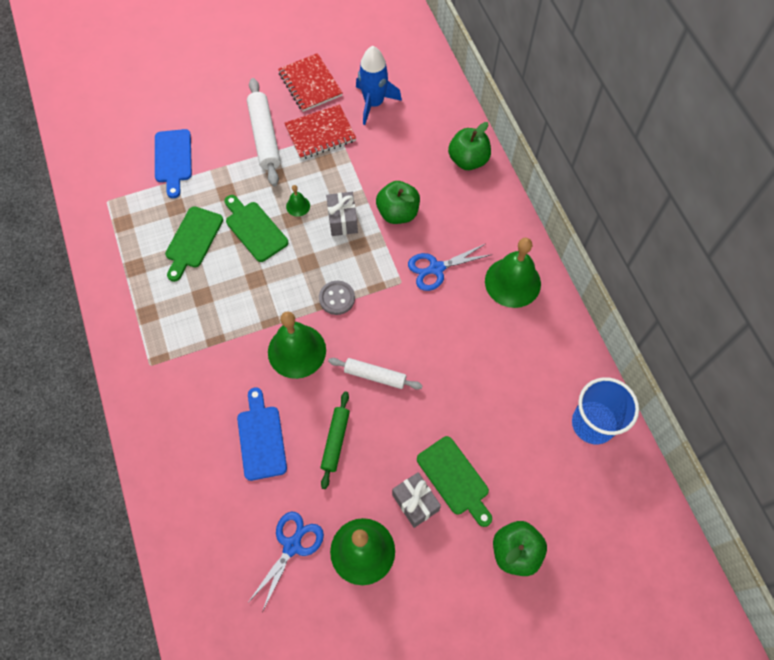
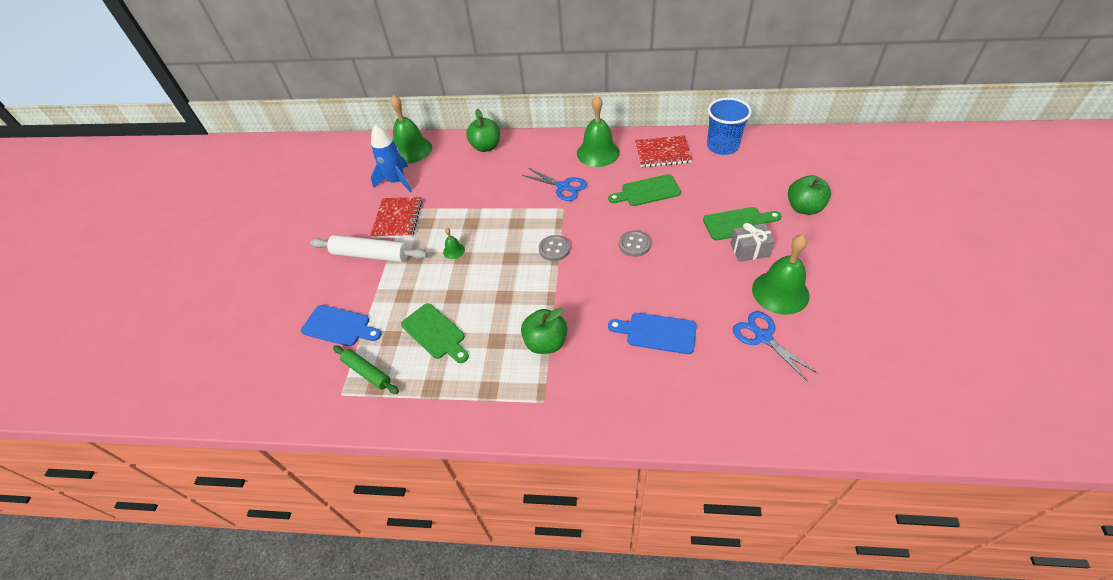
camera: 60 degrees left, 15 degrees down
(254, 229) = (455, 285): green cutting board -> green cutting board (647, 191)
(297, 351) = (587, 287): green bell -> green bell (411, 150)
(310, 84) = (346, 213): red notebook -> red notebook (662, 153)
(335, 441) = (680, 283): green rolling pin -> green rolling pin (367, 372)
(342, 220) = (486, 227): grey gift -> none
(375, 376) = (634, 244): white rolling pin -> grey button
(398, 213) = (503, 194): green apple -> green apple (546, 342)
(436, 269) = (563, 187): blue scissors -> blue scissors turned 60 degrees counterclockwise

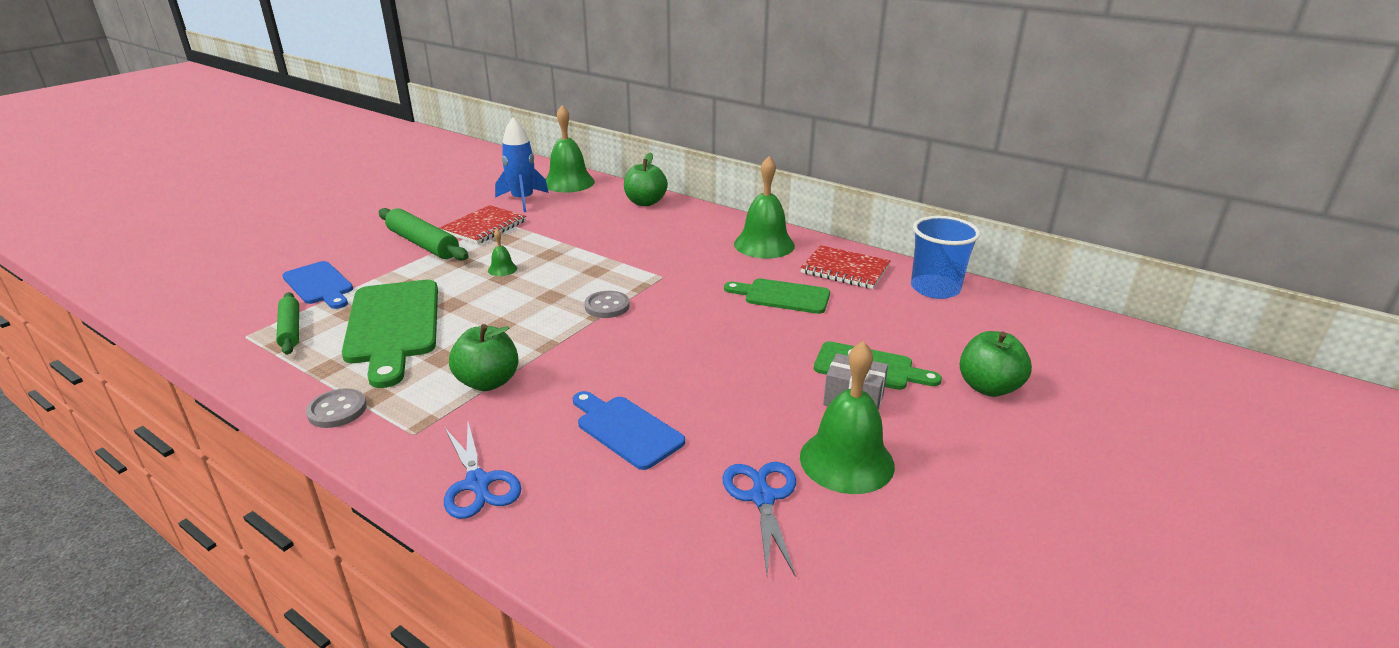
camera: 25 degrees right, 20 degrees down
(371, 255) = (423, 244): white rolling pin -> green rolling pin
(435, 333) = (393, 326): green cutting board -> green cutting board, size x1.66
(563, 187) = (686, 259): blue scissors -> blue scissors (478, 484)
(634, 244) = (705, 337): grey button -> grey button (337, 410)

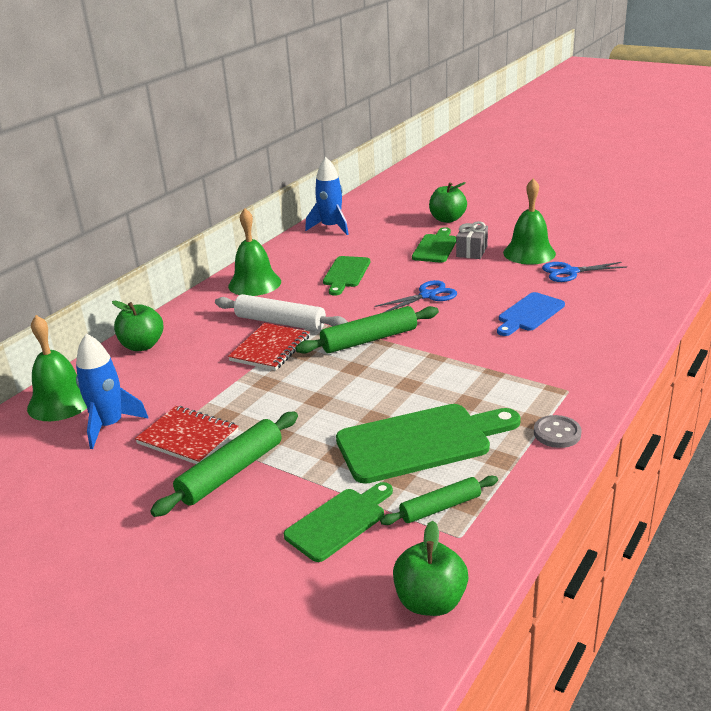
camera: 90 degrees left, 0 degrees up
(319, 285) = (339, 522): blue cutting board -> green cutting board
(478, 484) = (605, 354): blue scissors -> blue scissors (428, 295)
(488, 382) = (494, 373): green apple -> green apple (430, 601)
(502, 269) = (299, 404): green bell -> none
(607, 306) = (369, 339): grey button -> green rolling pin
(667, 259) = (280, 322): none -> white rolling pin
(845, 269) = (302, 254): red notebook -> red notebook (270, 349)
(935, 288) = (331, 227): blue cup -> blue rocket

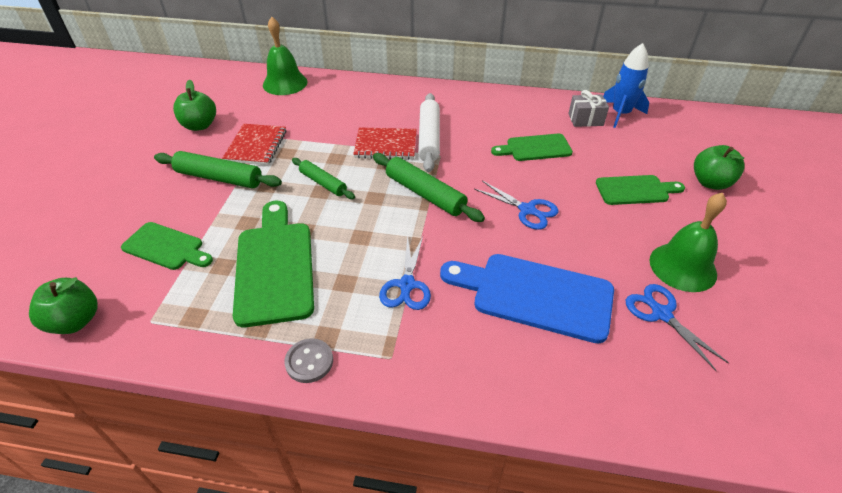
camera: 65 degrees right, 15 degrees up
(109, 425) = (263, 110): blue rocket -> none
(142, 345) = (364, 88): green apple -> green apple (200, 125)
(254, 283) = (484, 106): green bell -> none
(420, 442) = (275, 266): green cutting board -> green cutting board turned 150 degrees counterclockwise
(440, 507) = (186, 300): green rolling pin -> green rolling pin (323, 183)
(471, 251) = (648, 219): grey gift -> grey gift (585, 119)
(488, 369) = (407, 285): none -> blue scissors
(529, 314) = (535, 295): blue cutting board -> blue cutting board, size x1.66

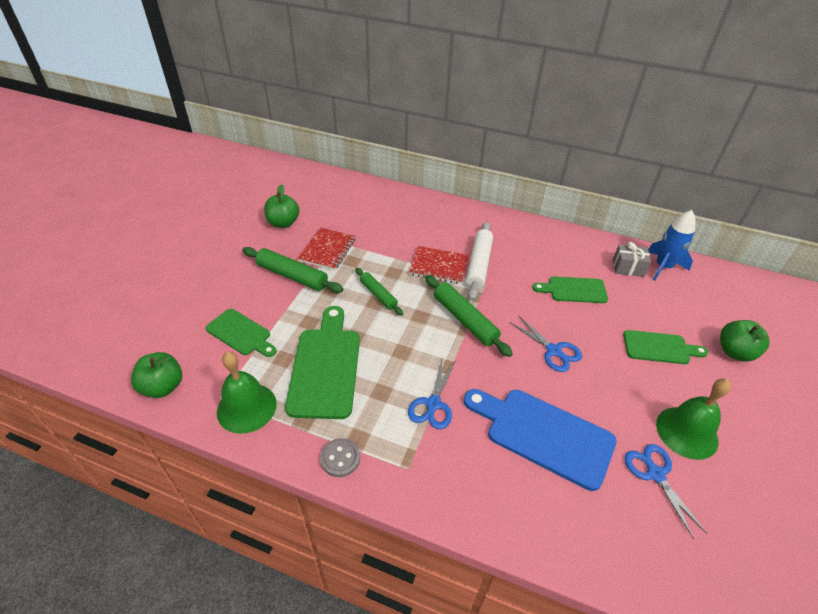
camera: 10 degrees right, 0 degrees up
(285, 83) = (361, 191): green bell -> green bell (246, 407)

